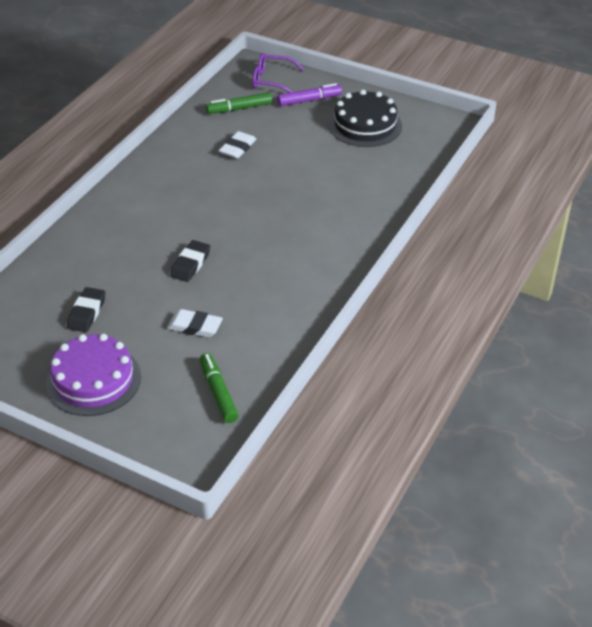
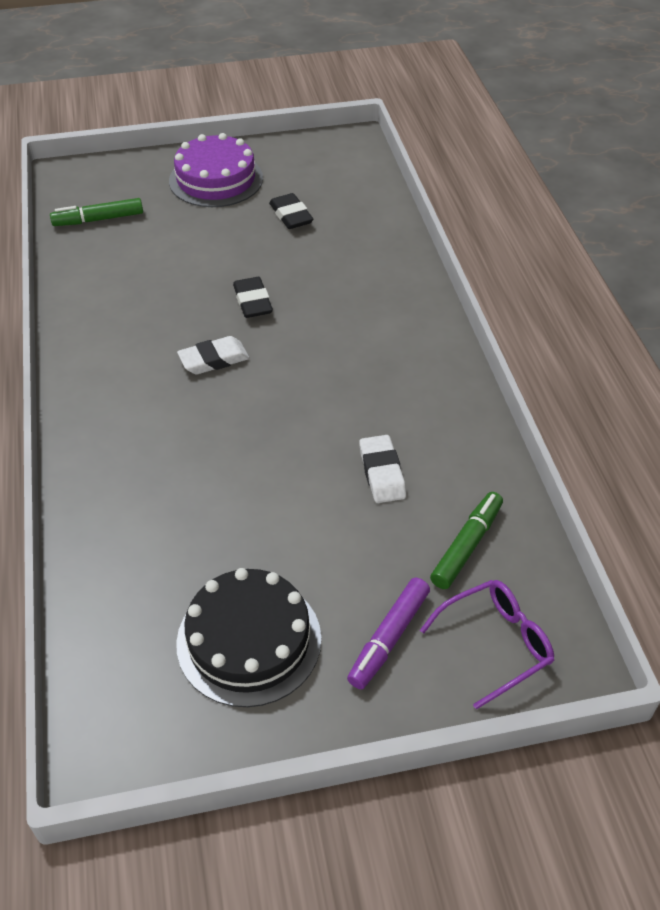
camera: 140 degrees right, 5 degrees up
(195, 327) = (178, 253): white eraser -> white eraser (214, 359)
(218, 393) = (99, 219): green marker -> green marker turned 135 degrees clockwise

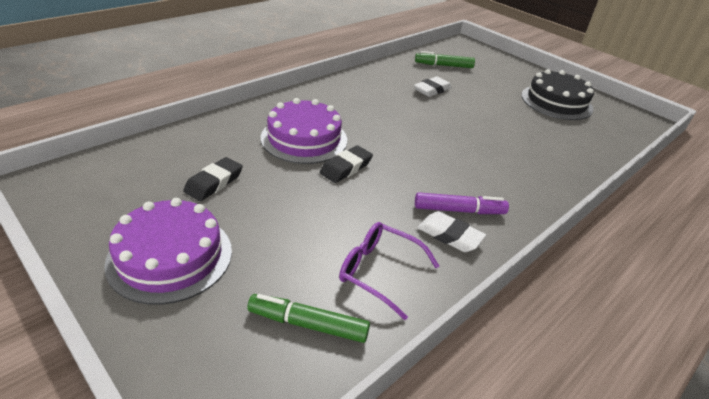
camera: 125 degrees left, 10 degrees down
(99, 219) = (308, 324): green marker -> green marker turned 150 degrees clockwise
(214, 359) = (420, 165): white eraser -> white eraser (449, 235)
(328, 291) = (304, 138): none -> purple cake
(389, 638) = (507, 74): purple marker -> purple marker (458, 210)
(496, 644) = (477, 55): purple glasses -> purple glasses (379, 271)

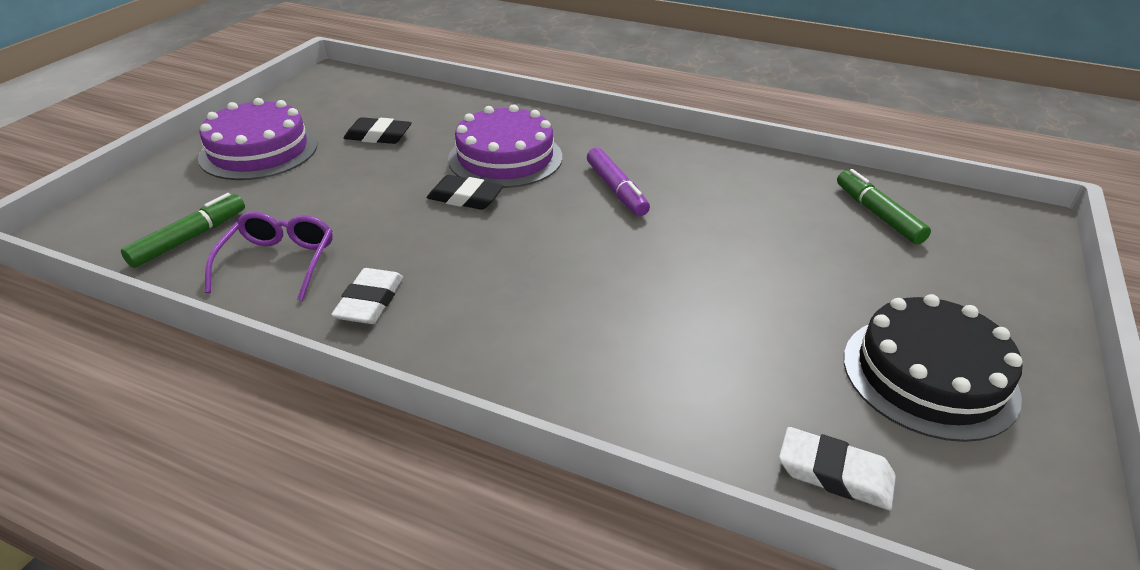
camera: 70 degrees right, 0 degrees up
(308, 324) = (189, 238): green marker -> green marker turned 45 degrees clockwise
(432, 90) = (762, 219): white eraser -> white eraser (834, 473)
(458, 210) = (431, 300): purple marker -> purple marker (616, 189)

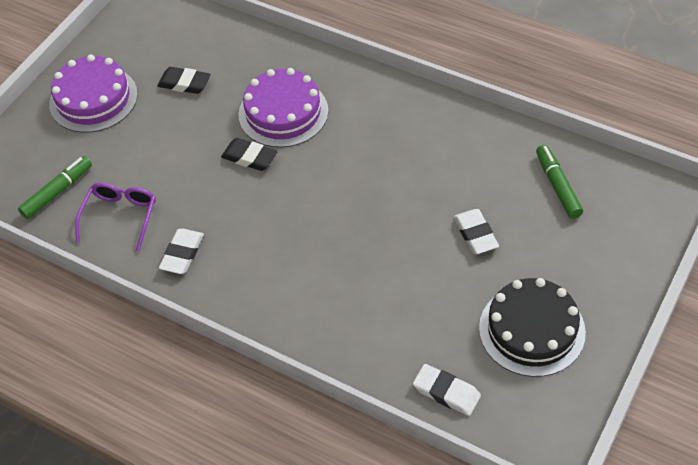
camera: 10 degrees right, 15 degrees up
(616, 189) = (364, 152): purple marker -> none
(793, 265) = (475, 234): none -> white eraser

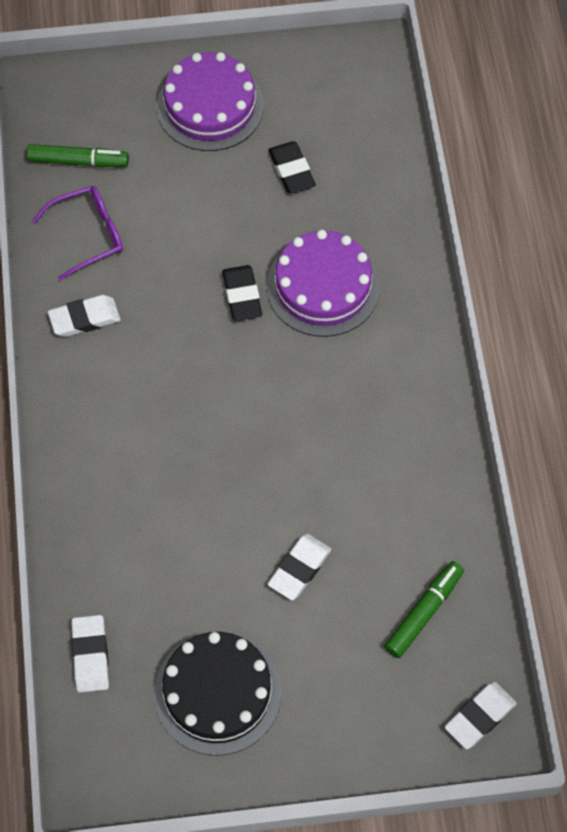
camera: 50 degrees right, 10 degrees up
(651, 197) = (480, 717): none -> white eraser

